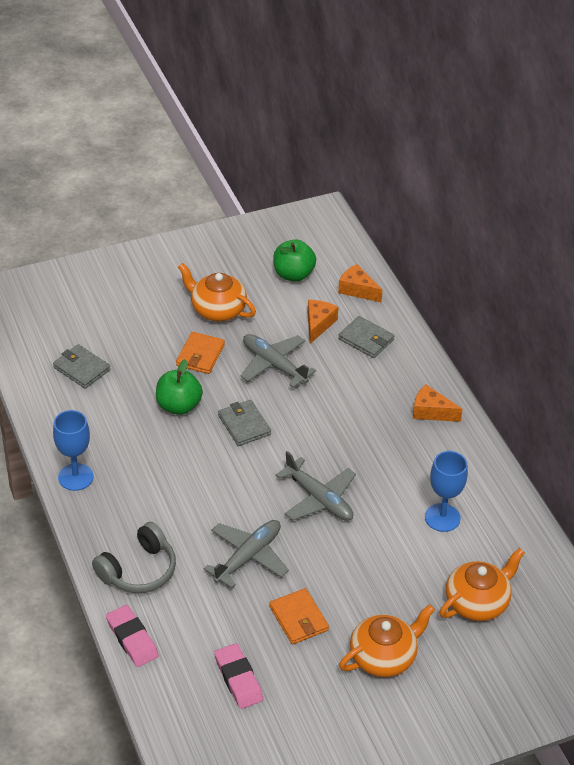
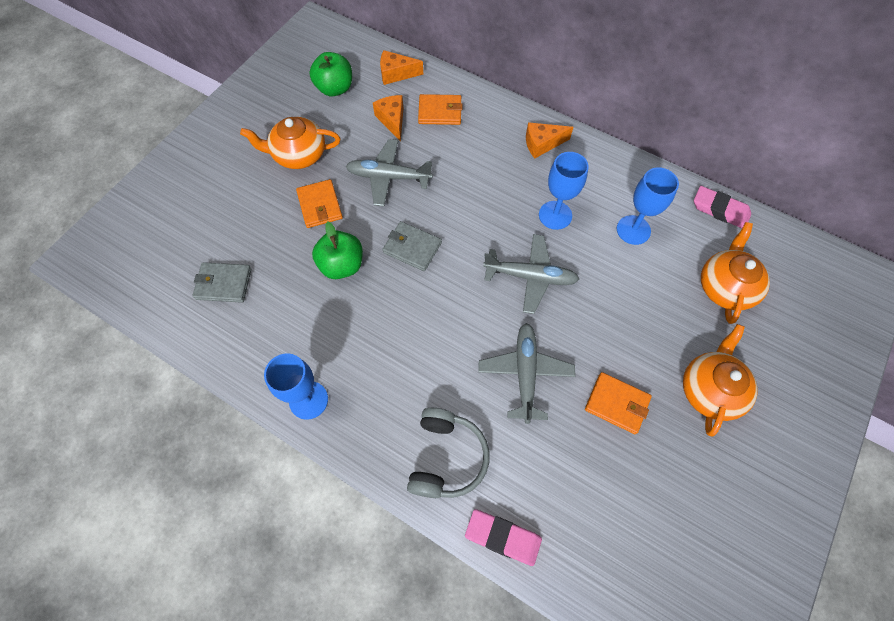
camera: 35 degrees left, 20 degrees up
(238, 679) = (625, 505): pink eraser -> pink eraser (720, 210)
(366, 339) = (440, 112): grey wallet -> orange wallet
(385, 469) = (555, 215): none -> blue goblet

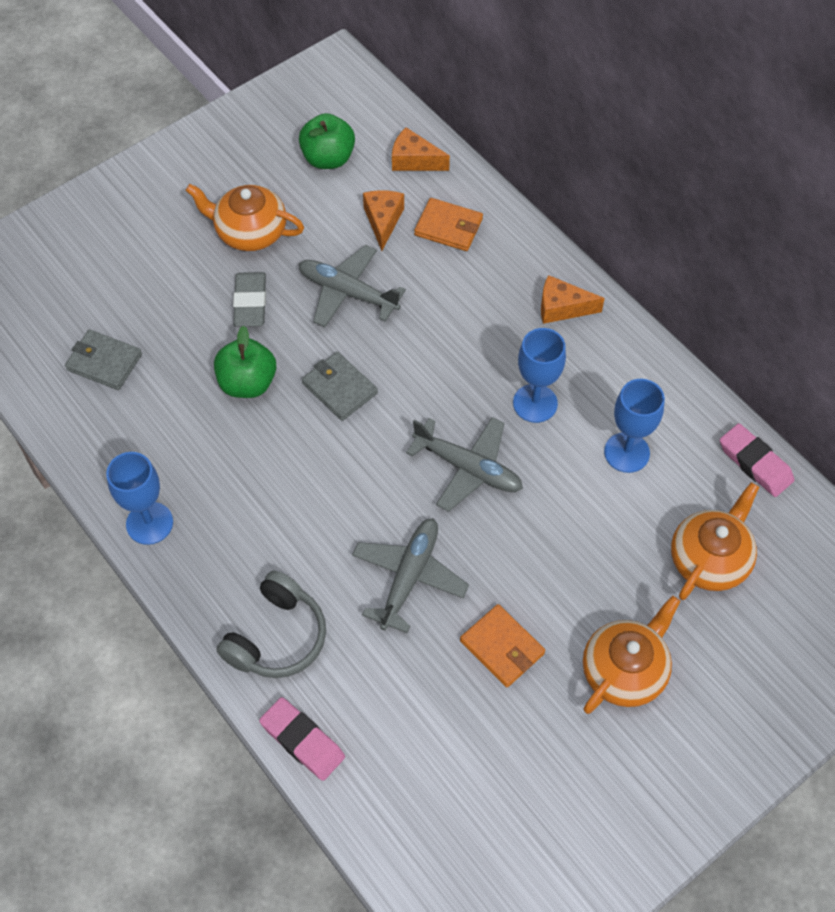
camera: 20 degrees right, 5 degrees down
(320, 205) = (250, 303): orange wallet -> grey eraser

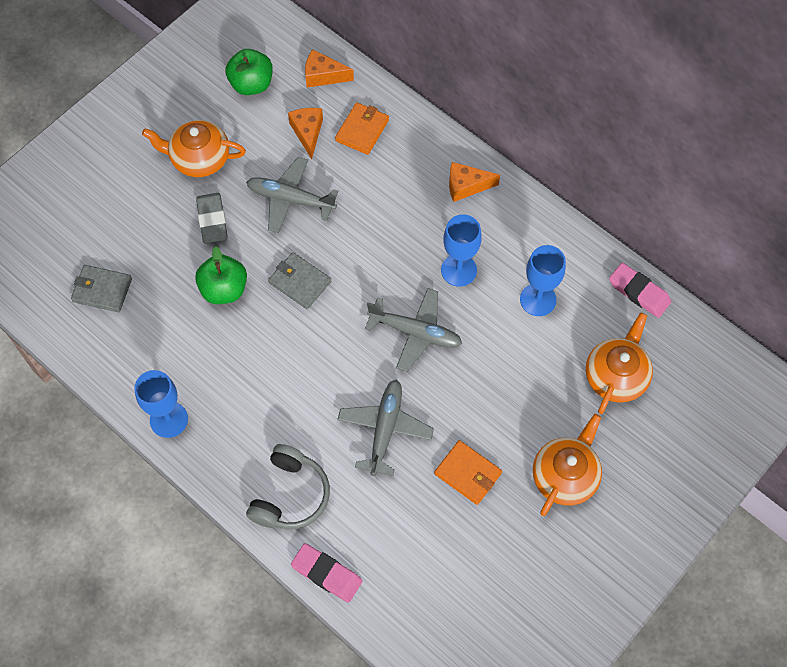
camera: 10 degrees left, 5 degrees up
(448, 227) = (362, 130): orange wallet -> orange wallet turned 75 degrees counterclockwise

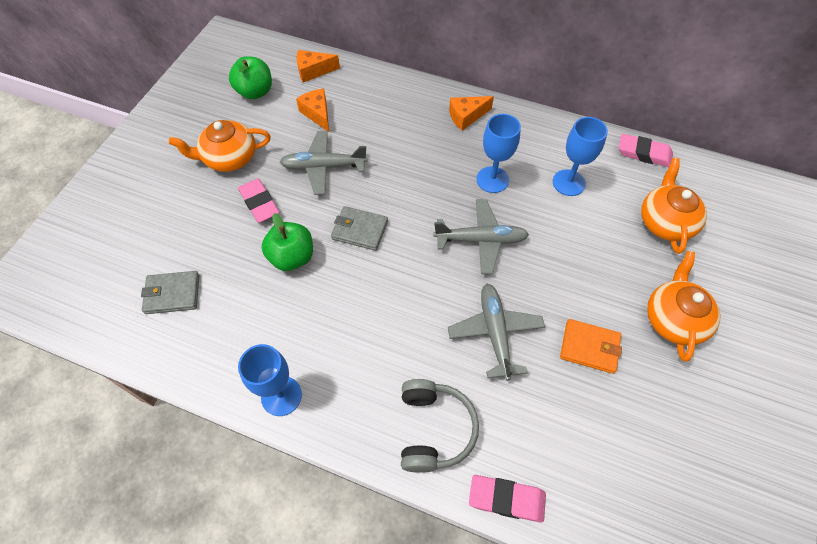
camera: 20 degrees left, 5 degrees down
(212, 220) = (259, 203): grey eraser -> pink eraser
(362, 130) = (362, 100): orange wallet -> none

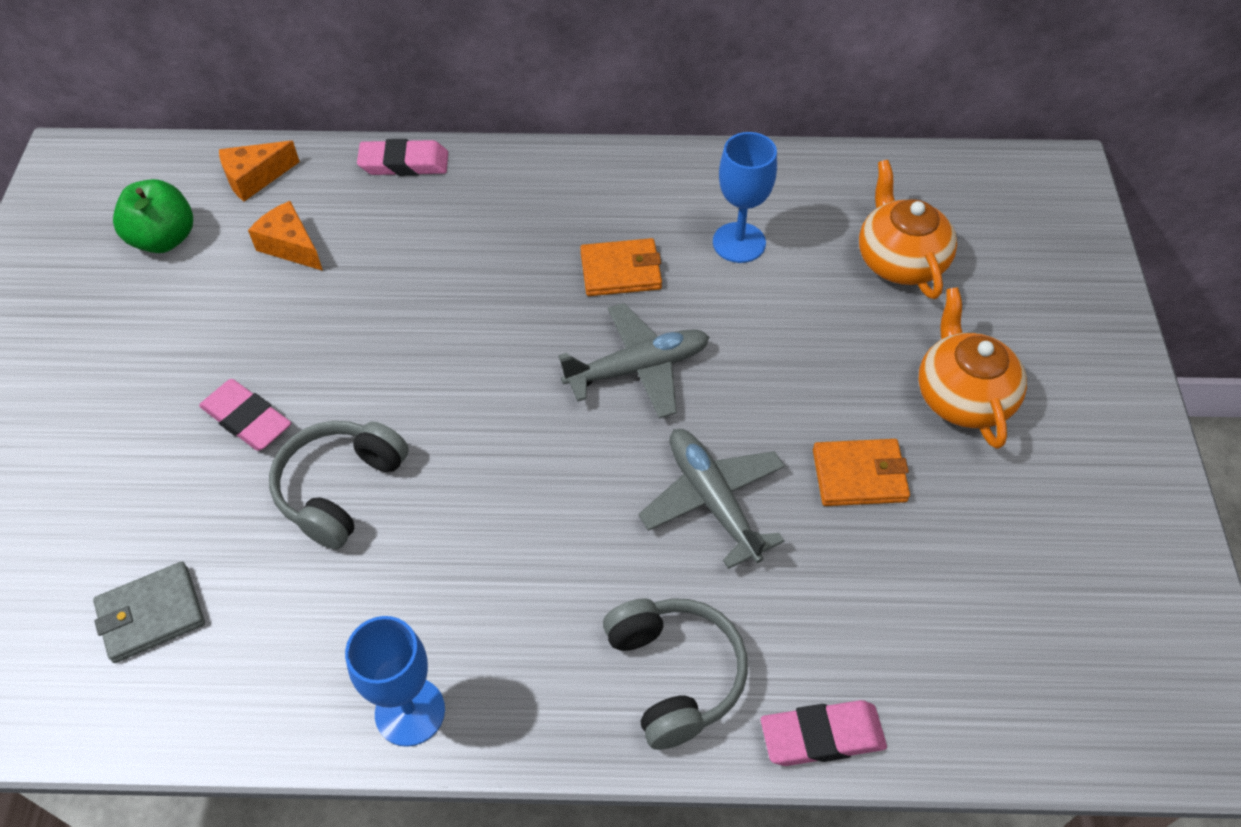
camera: 20 degrees left, 5 degrees down
(229, 158) = (162, 361): orange teapot -> none
(292, 257) = (340, 489): green apple -> grey headphones
(323, 167) = (336, 329): grey plane -> none
(360, 230) = (437, 411): grey wallet -> none
(466, 116) = (542, 185): orange cheese -> none
(492, 180) = (620, 271): blue goblet -> orange wallet
(644, 153) = (833, 168): pink eraser -> pink eraser (404, 163)

